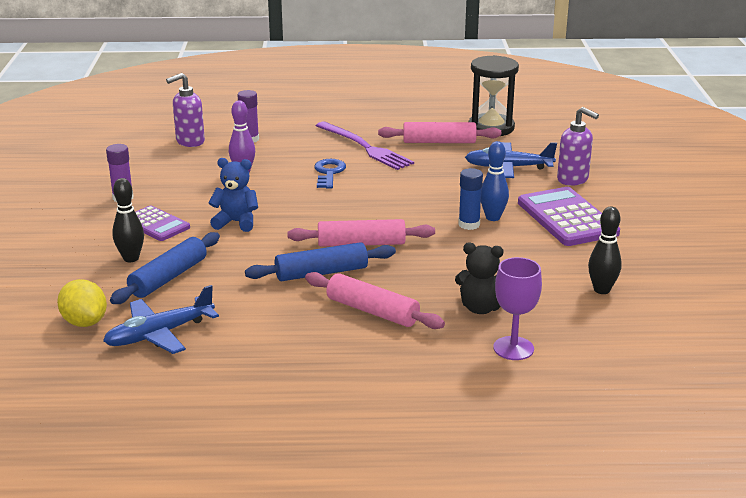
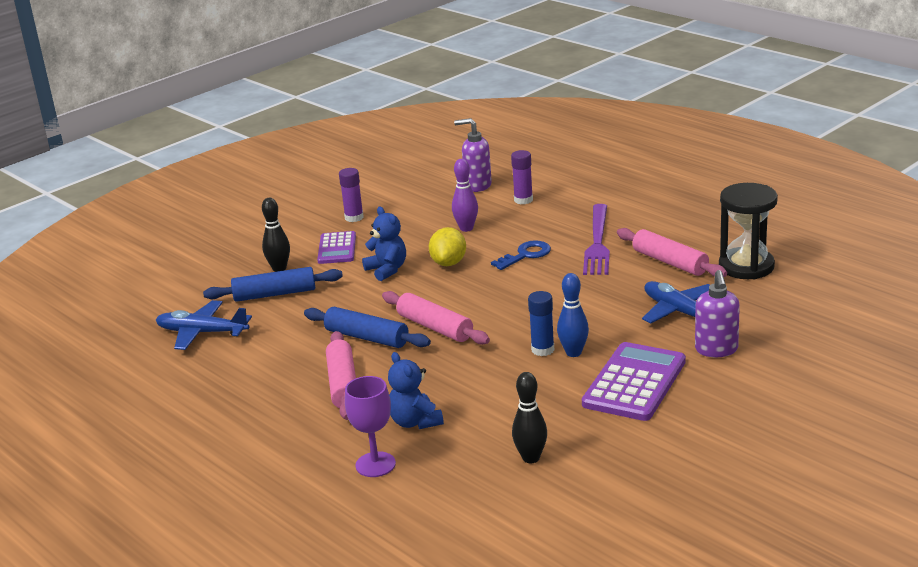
camera: 50 degrees right, 0 degrees up
(85, 322) = (181, 303): yellow lemon -> yellow lemon (449, 263)
(481, 308) = (415, 422): black teddy bear -> blue teddy bear

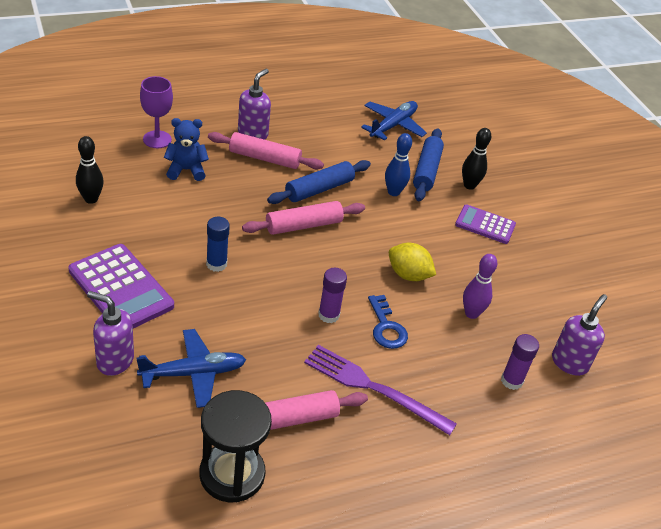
camera: 105 degrees right, 15 degrees up
(300, 408) = (253, 134): none -> purple soap dispenser
(354, 217) = (543, 255): purple glue stick -> purple glue stick (328, 315)
(387, 270) = (423, 237): blue teddy bear -> none
(573, 353) = (195, 278): blue bowling pin -> blue bowling pin (393, 192)

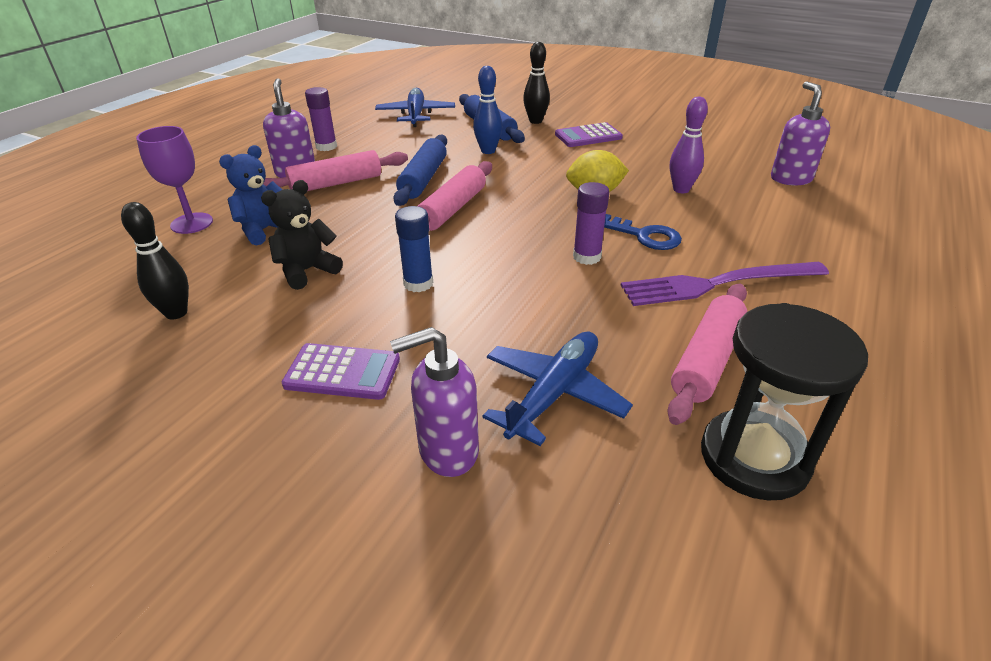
camera: 35 degrees left, 5 degrees down
(121, 288) = (342, 372): purple calculator -> purple calculator, size x0.61
(174, 215) = (307, 271): none -> black teddy bear
(511, 381) = (785, 212): purple glue stick -> purple glue stick (326, 147)

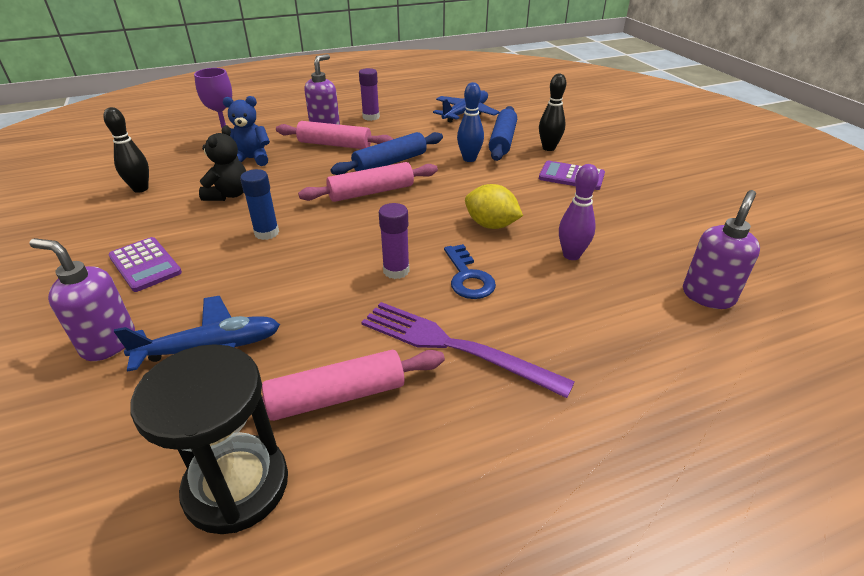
camera: 40 degrees right, 0 degrees up
(307, 271) = (229, 195): black teddy bear -> black teddy bear turned 105 degrees clockwise

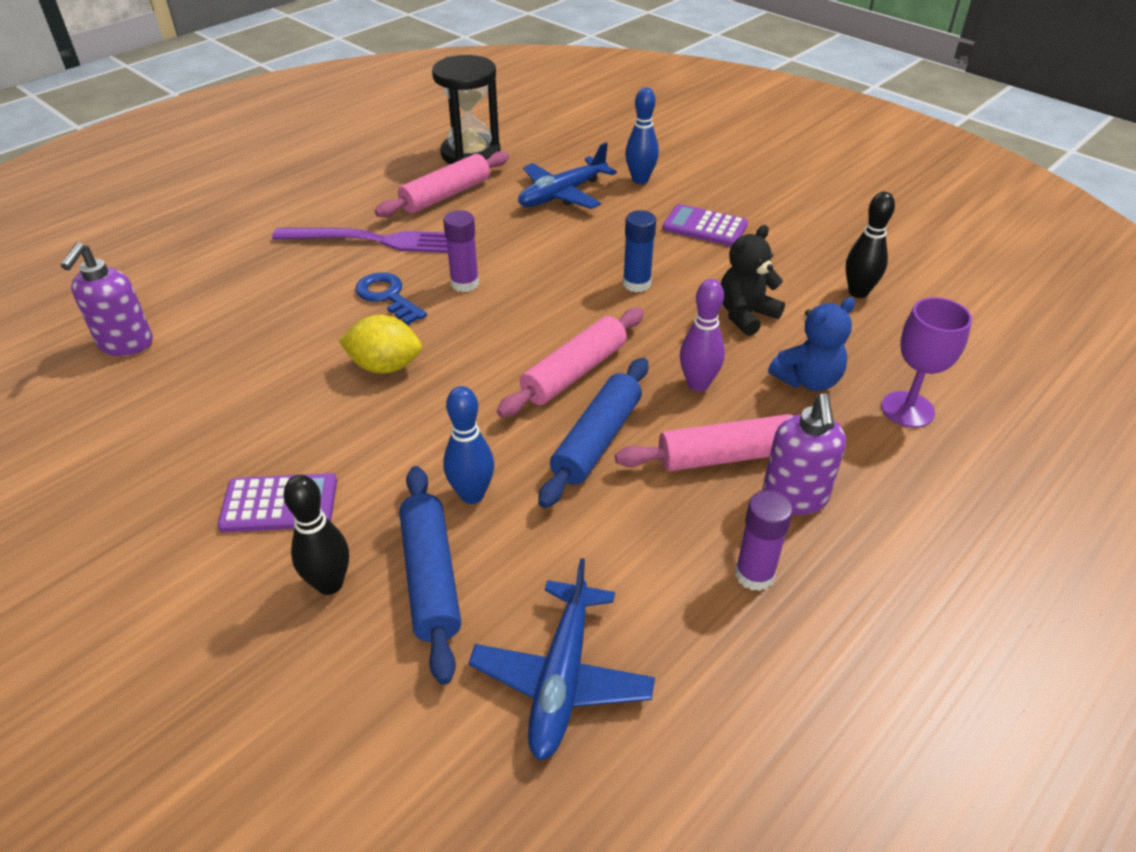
camera: 155 degrees right, 5 degrees up
(108, 343) = (640, 180): purple soap dispenser -> blue bowling pin
(229, 195) = (745, 315): black teddy bear -> black teddy bear turned 60 degrees clockwise
(571, 255) = (276, 352): purple bowling pin -> purple bowling pin (698, 384)

